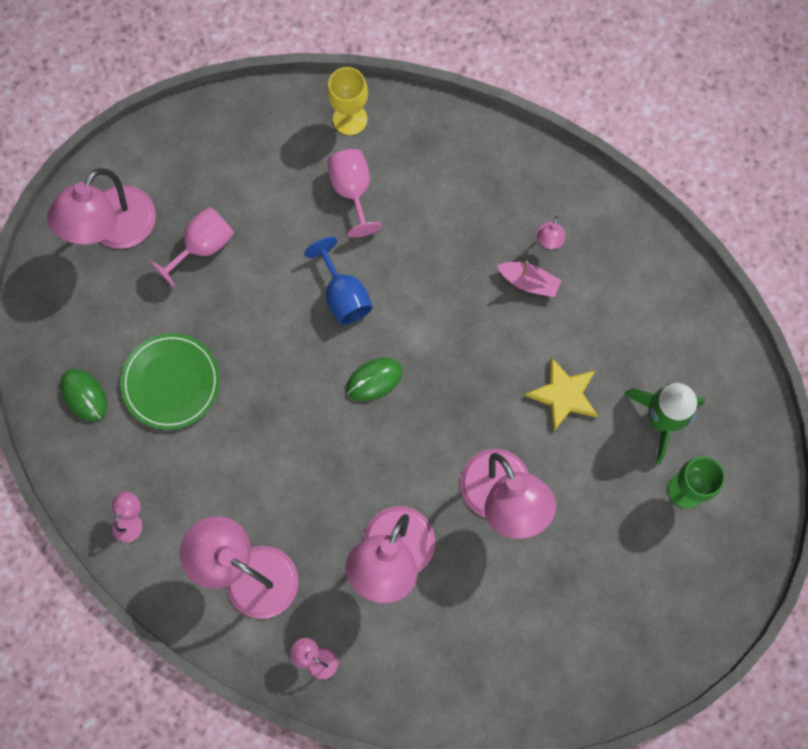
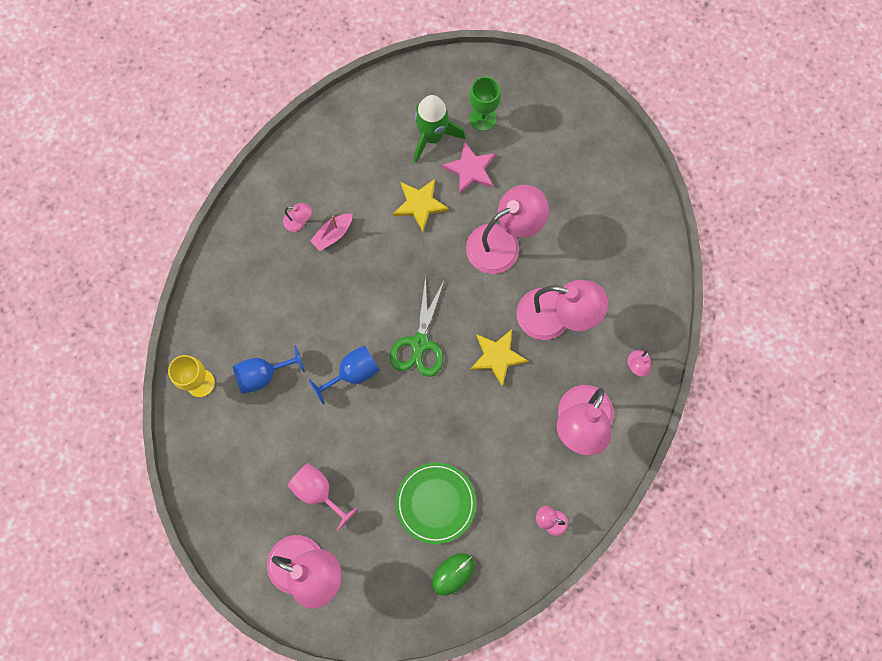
camera: 95 degrees left, 0 degrees up
(347, 476) = (497, 357): none -> yellow star
(352, 191) = (263, 375): pink goblet -> blue goblet
(374, 380) = (420, 343): green mouse -> green scissors
(529, 282) = (333, 234): pink boat -> pink boat turned 150 degrees counterclockwise
(610, 466) = (470, 169): none -> pink star

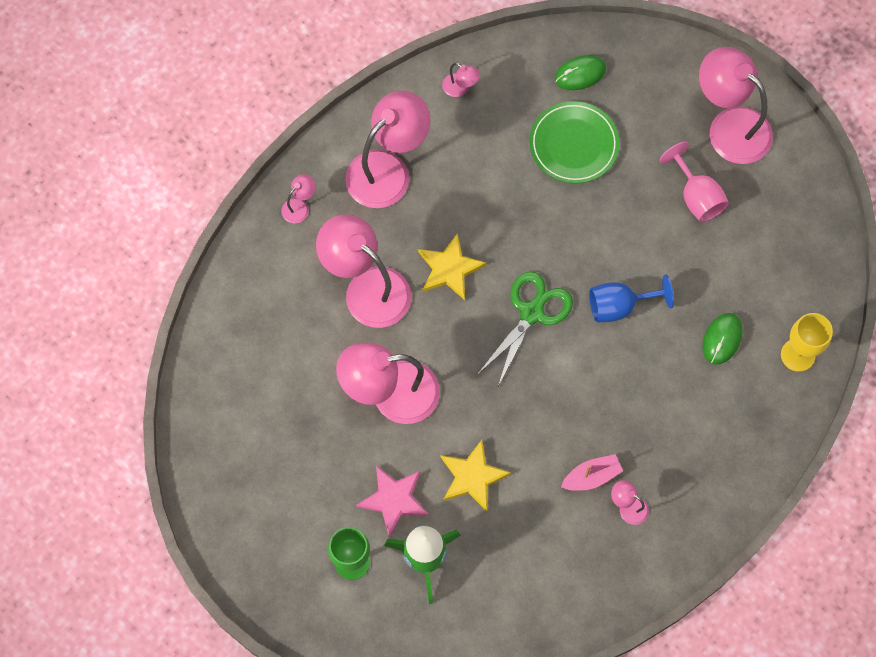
camera: 160 degrees left, 5 degrees down
(263, 375) = (722, 339): blue goblet -> green mouse

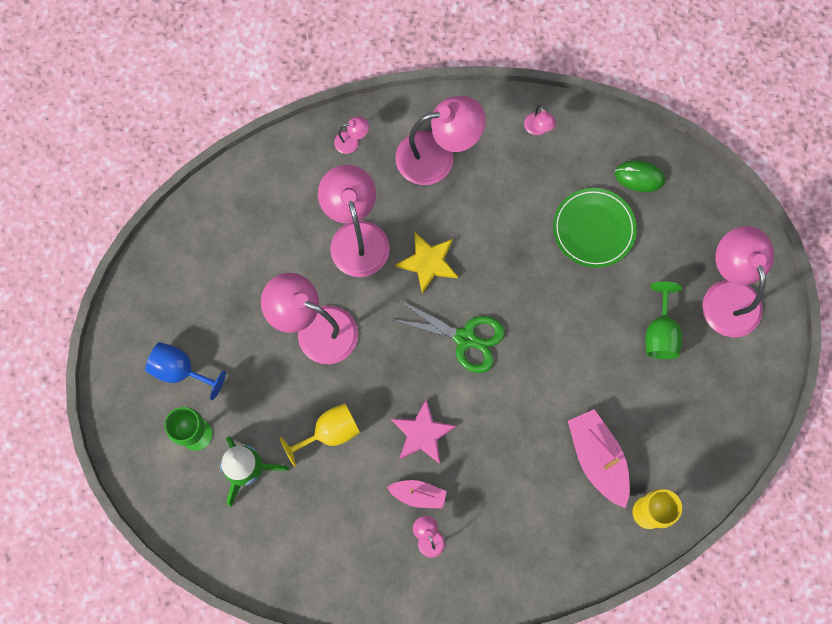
camera: 35 degrees right, 5 degrees up
(394, 499) = (260, 409): pink star -> pink star (422, 433)
(472, 477) = (329, 432): yellow star -> yellow goblet
(531, 313) = (465, 338): green scissors -> green scissors turned 45 degrees clockwise
(619, 306) = (536, 378): blue goblet -> blue goblet (181, 371)
(696, 196) = (660, 333): pink goblet -> green goblet
(722, 339) = (597, 458): green mouse -> pink boat

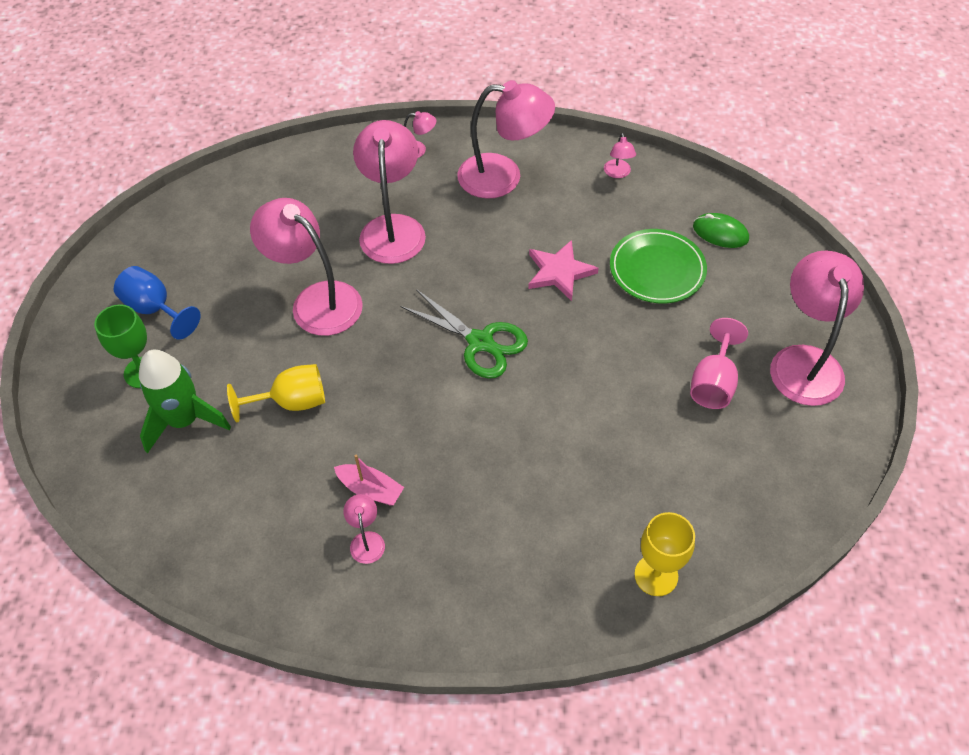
camera: 15 degrees right, 20 degrees down
(422, 433) = (398, 426): pink star -> pink star (559, 272)
(428, 262) = (462, 265): yellow star -> none
(597, 458) = (604, 499): pink boat -> none
(660, 333) = (713, 383): green goblet -> pink goblet

